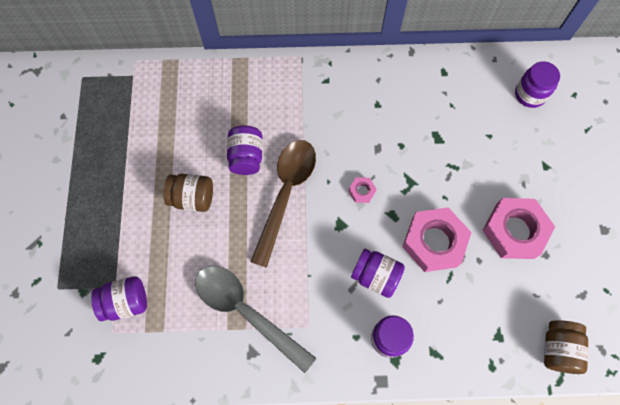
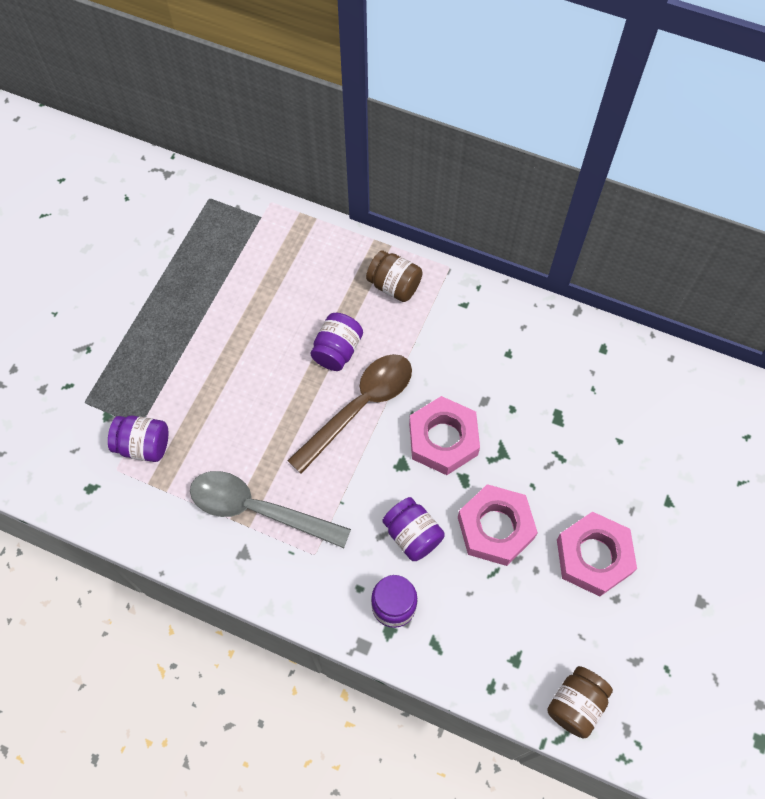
camera: 25 degrees right, 5 degrees down
(192, 198) = (260, 369): brown jar -> brown jar (394, 286)
(246, 312) = (258, 510): grey spoon -> grey spoon turned 45 degrees counterclockwise
(362, 191) = (443, 439): pink nut -> pink nut, size x2.31
(530, 94) = (692, 415): purple jar -> none

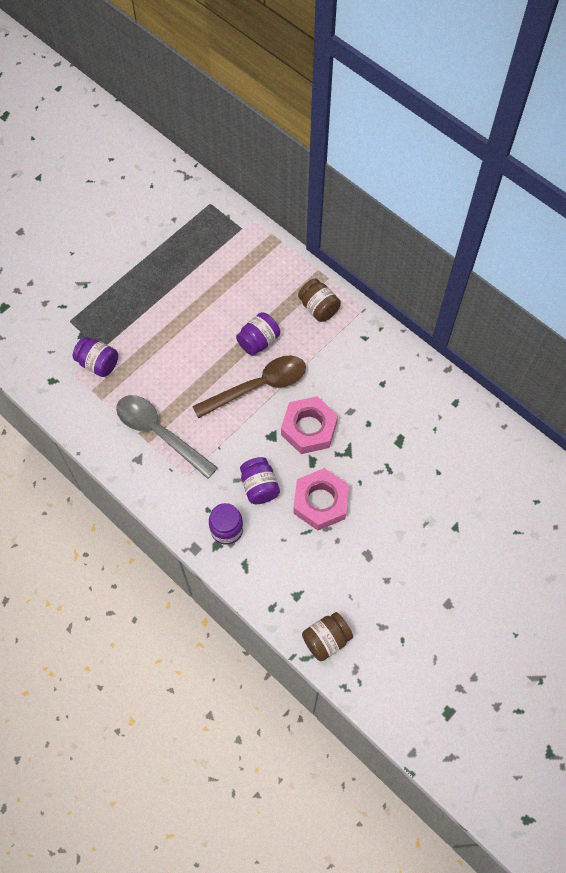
camera: 20 degrees right, 0 degrees up
(593, 556) = (383, 546): pink nut -> none

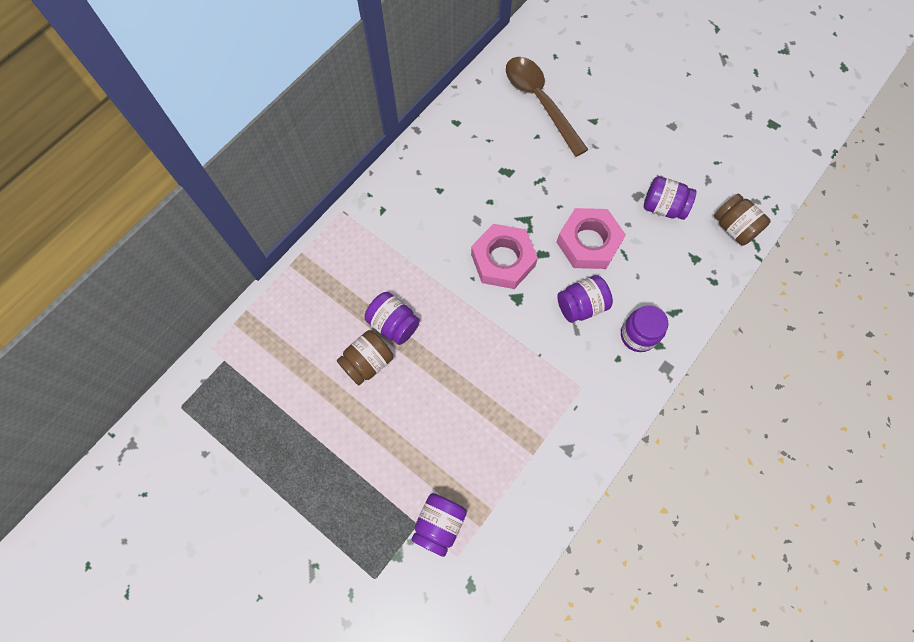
camera: 95 degrees left, 5 degrees up
(159, 433) = (530, 428): grey spoon -> none
(258, 386) = (455, 318): brown spoon -> brown spoon (540, 102)
(318, 308) = (344, 260): brown jar -> brown jar (368, 362)
(353, 576) = (663, 207): none -> purple jar

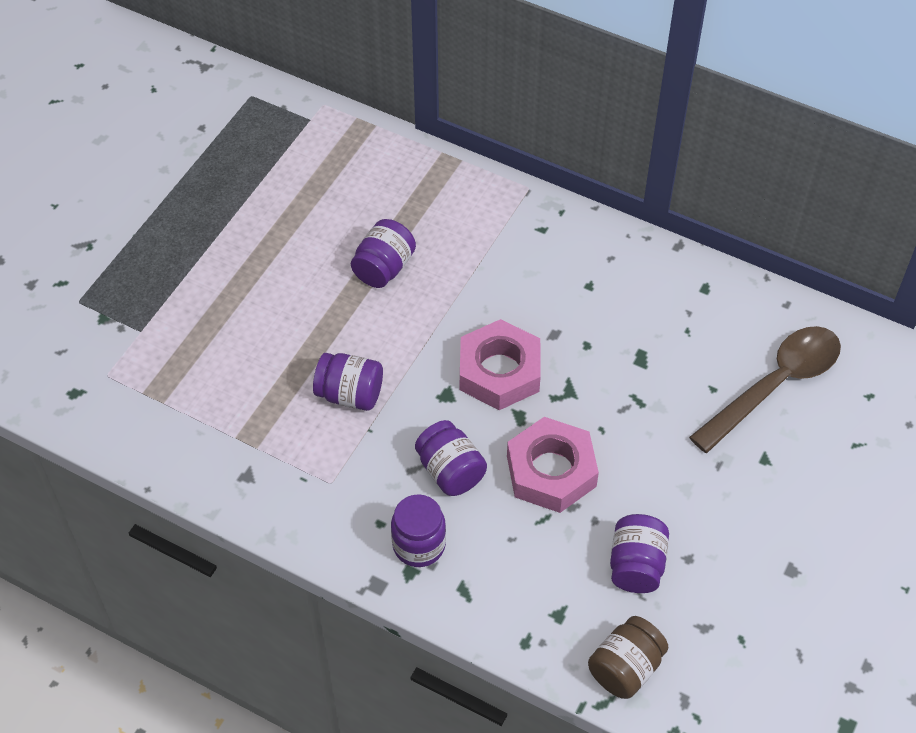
camera: 80 degrees right, 15 degrees down
(368, 362) = (329, 251): brown jar -> none
(439, 524) = (142, 352): purple jar -> purple jar (350, 394)

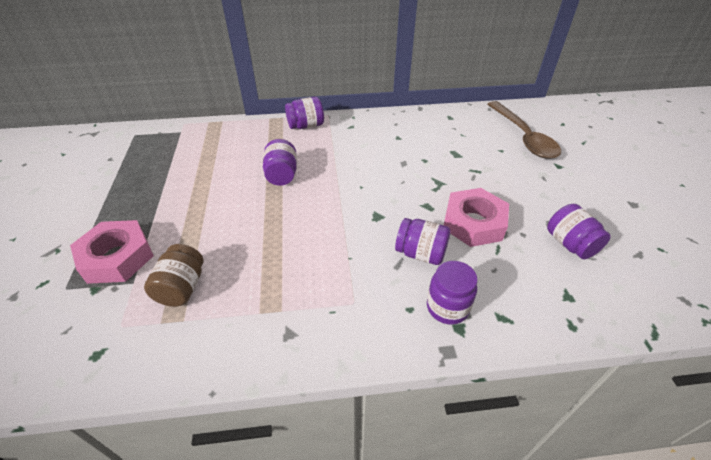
camera: 35 degrees left, 10 degrees down
(350, 394) = (319, 245): purple jar -> purple jar (306, 126)
(499, 371) = (394, 191): pink nut -> pink nut (117, 257)
(625, 668) = (637, 303): brown jar -> brown jar (182, 288)
(775, 385) = (523, 137): brown spoon -> brown spoon turned 150 degrees clockwise

